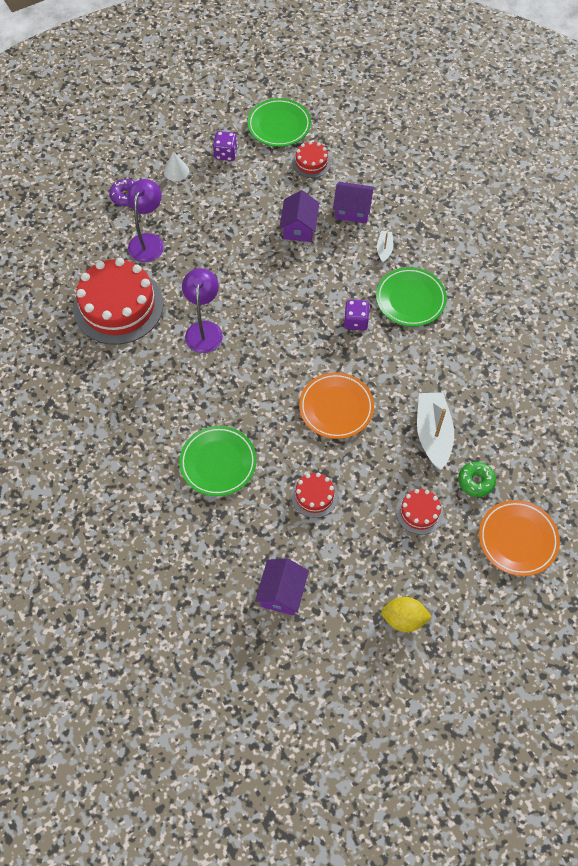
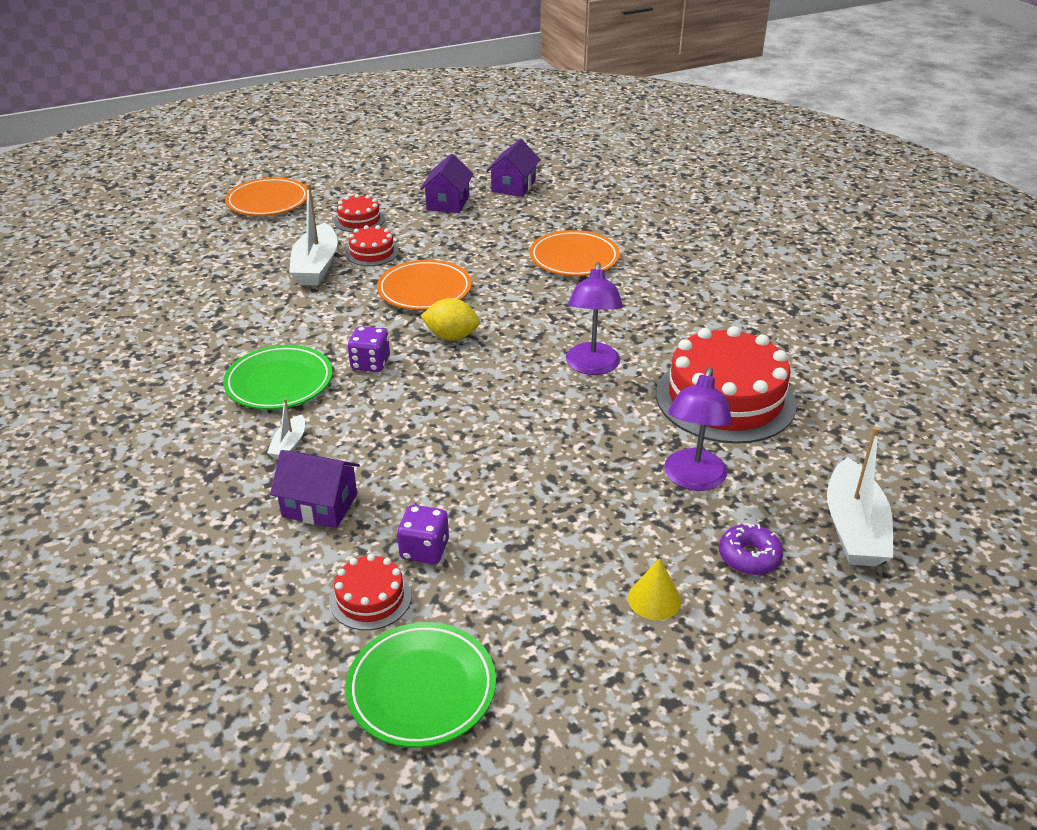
camera: 175 degrees left, 25 degrees down
(67, 216) = (854, 528): none -> white boat
(176, 171) = (654, 599): white cone -> yellow cone
(218, 463) = (574, 258): green plate -> orange plate
(226, 154) = (549, 629): purple dice -> purple dice (424, 550)
(299, 228) = (424, 484): purple house -> purple house (448, 203)
(314, 496) = (468, 234): red cake -> red cake (372, 252)
(403, 619) = (402, 170): yellow lemon -> yellow lemon (451, 336)
(476, 481) = (287, 234): green donut -> none

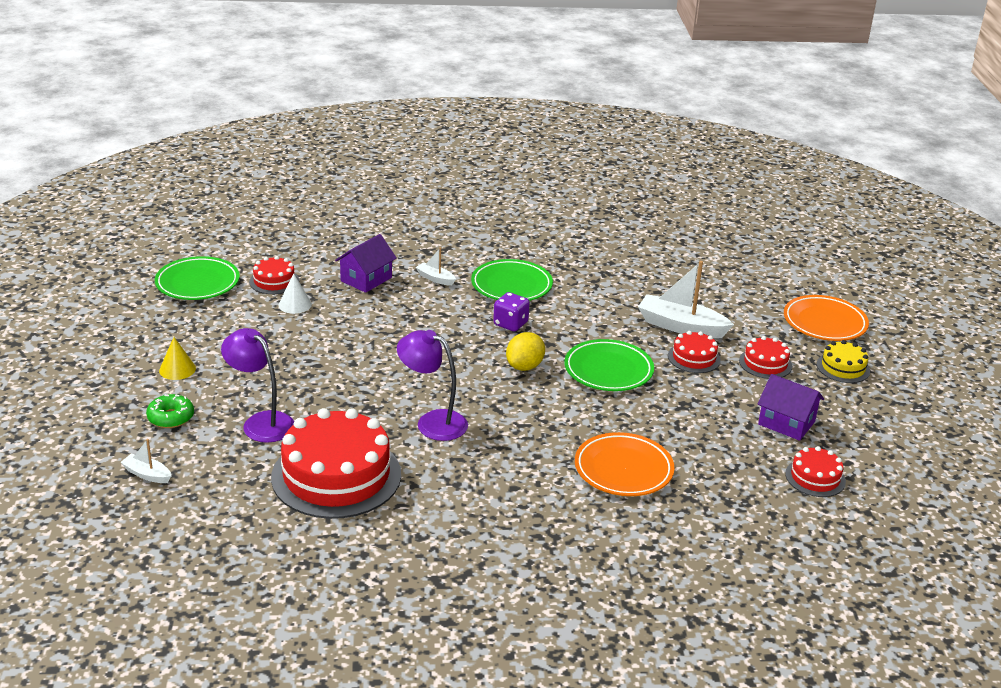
camera: 110 degrees right, 5 degrees down
(343, 188) = (843, 367): none -> yellow cake
(424, 290) = (608, 370): orange plate -> green plate
(424, 550) = (295, 304): purple dice -> white cone
(513, 186) = (815, 477): purple house -> red cake
(749, 557) = (171, 417): purple donut -> green donut
(854, 528) = (147, 474): white boat -> white boat, size x0.50

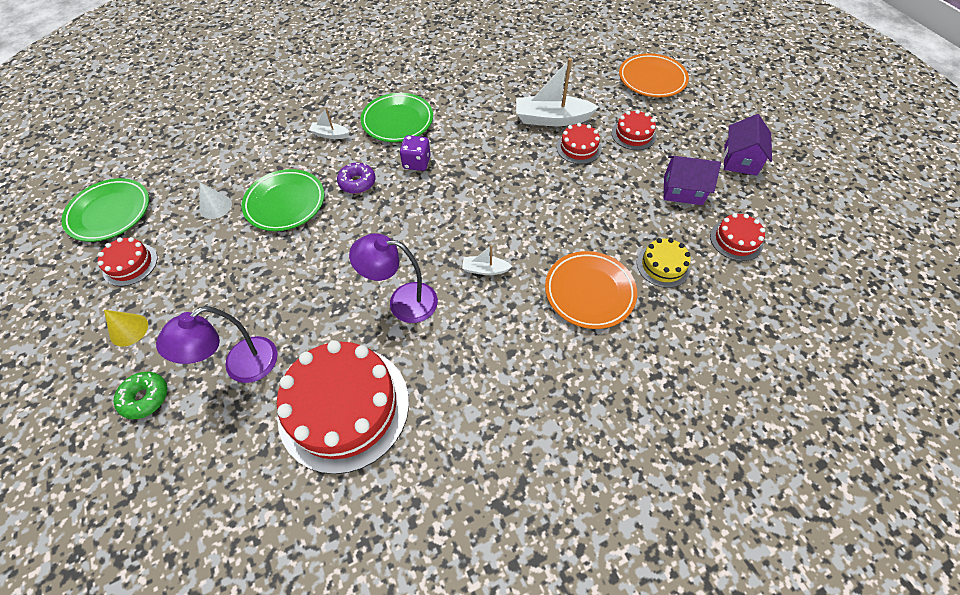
camera: 20 degrees left, 25 degrees up
(147, 474) = (148, 490): white boat -> white boat (485, 269)
(261, 422) = (241, 367): purple lamp -> purple lamp turned 60 degrees counterclockwise
(274, 281) = (184, 186): red cake -> red cake (130, 264)
(366, 279) = (269, 155): purple house -> purple house (740, 160)
(441, 323) = (357, 182): none -> purple donut
(524, 366) = (451, 206): yellow lemon -> none
(608, 370) = (520, 185): green plate -> green plate (285, 203)
(843, 367) = (689, 118): yellow cake -> yellow cake (663, 265)

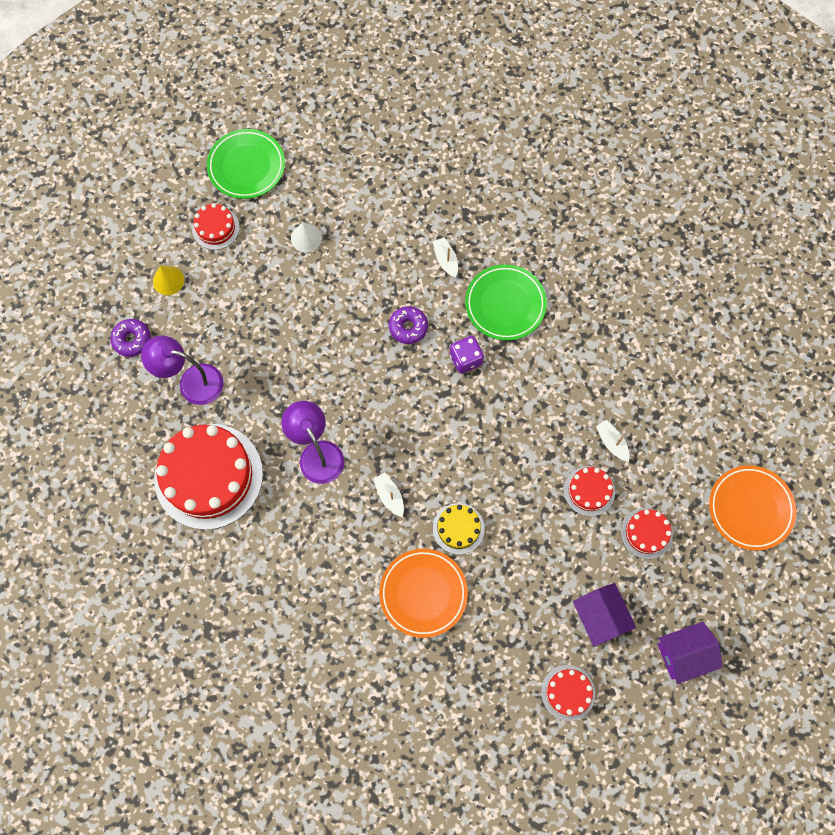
camera: 55 degrees right, 15 degrees up
(145, 398) = (132, 340): green donut -> purple donut
(285, 203) = (346, 288): green plate -> none
(552, 119) = (612, 442): white boat -> white boat, size x0.50
(663, 265) = (493, 641): yellow cake -> yellow cake (458, 528)

